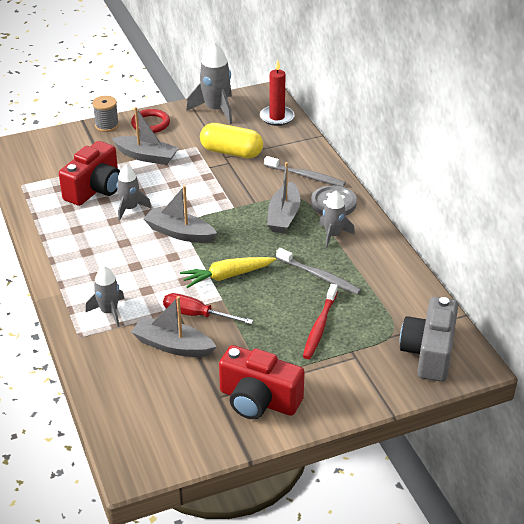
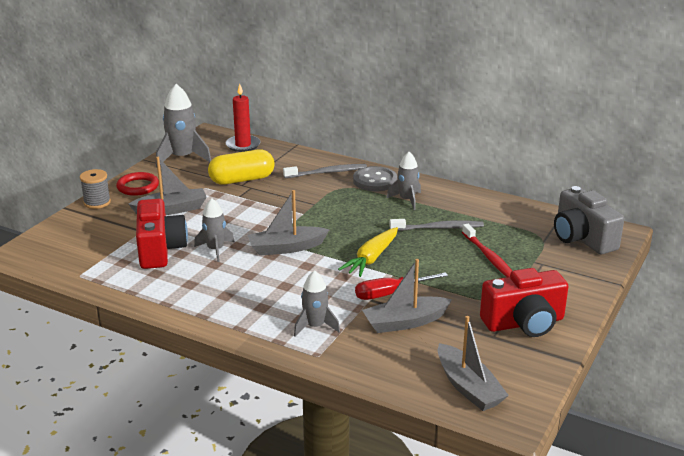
camera: 40 degrees left, 10 degrees down
(283, 216) = (351, 203): grey boat -> grey boat (468, 387)

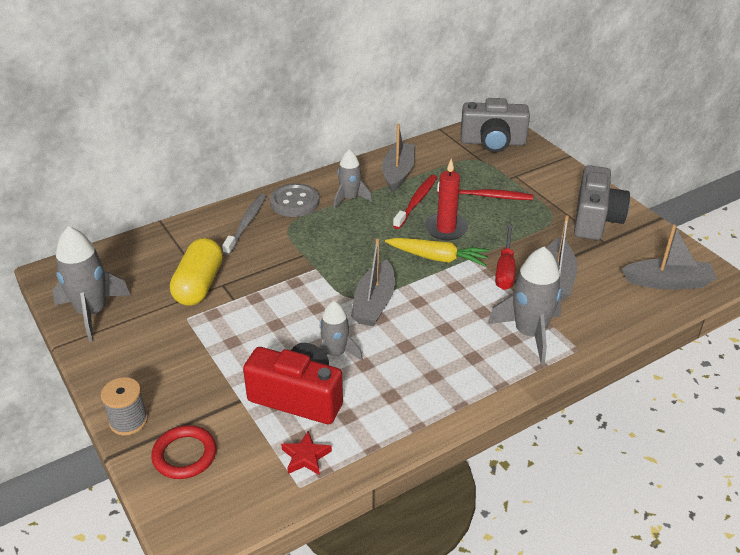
camera: 60 degrees left, 10 degrees up
(106, 269) = (305, 457): none -> red star
(138, 187) = (125, 372): red ring -> red ring (184, 455)
(171, 210) = (213, 360): grey boat -> grey boat (398, 173)
(243, 145) = (116, 257): red candle -> red candle (446, 229)
(315, 326) = (529, 333): grey rocket -> grey rocket, size x1.59
(371, 258) = (438, 258): yellow carrot -> yellow carrot turned 45 degrees counterclockwise
(439, 228) = (416, 201): grey toothbrush -> red toothbrush
(524, 323) = (595, 219): red camera -> grey camera

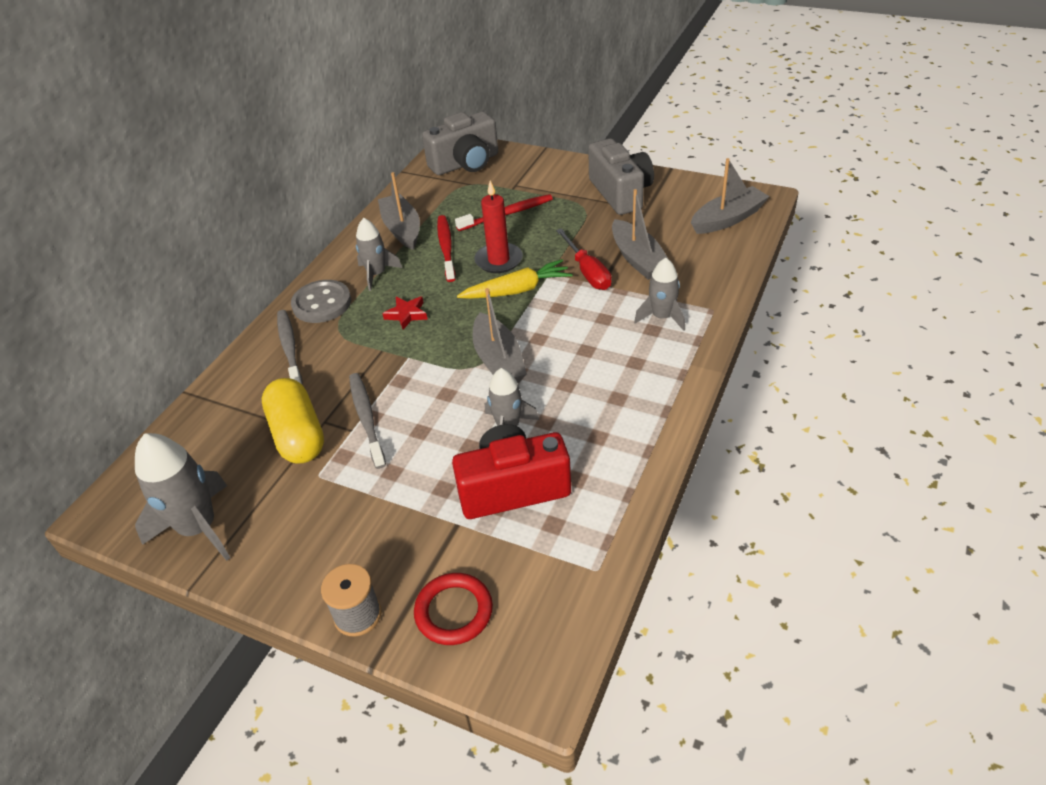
camera: 30 degrees left, 5 degrees up
(250, 297) = (366, 418): none -> grey toothbrush
(305, 457) = (575, 539): red star -> red star (406, 314)
(529, 333) = (661, 317): grey rocket -> grey rocket, size x0.63

